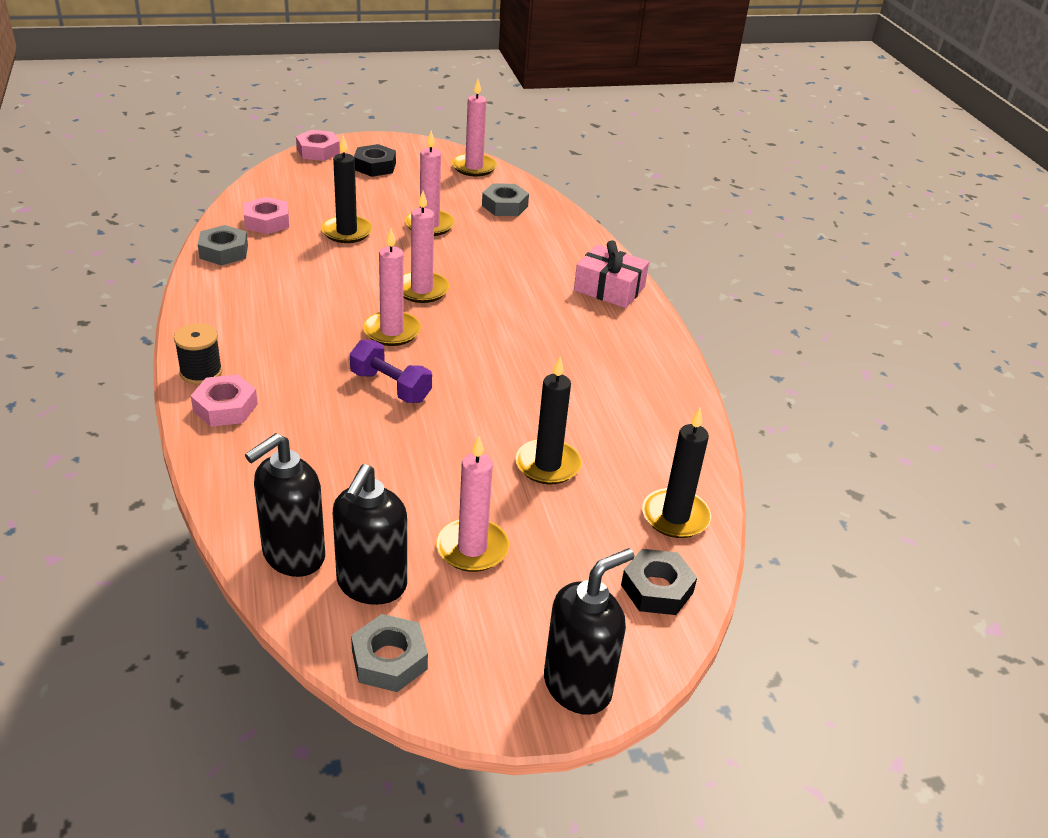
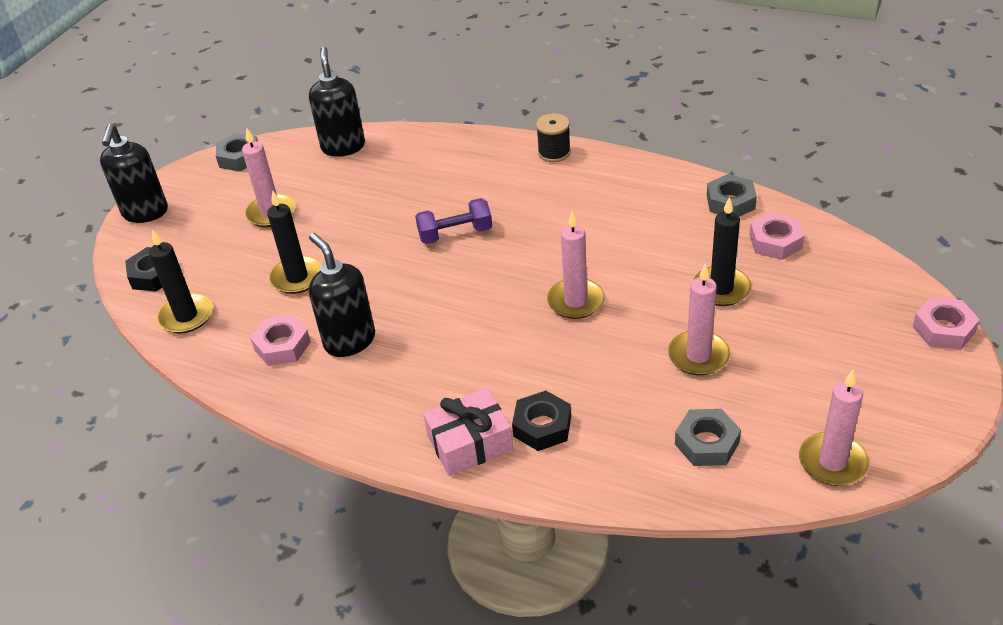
camera: 135 degrees right, 5 degrees up
(225, 407) = (503, 154): pink nut -> pink nut (282, 346)
(371, 585) = (291, 167): black soap dispenser -> black soap dispenser (349, 341)
(375, 166) = (877, 365): black nut -> black nut (542, 426)
(392, 331) = (526, 259): pink candle -> none

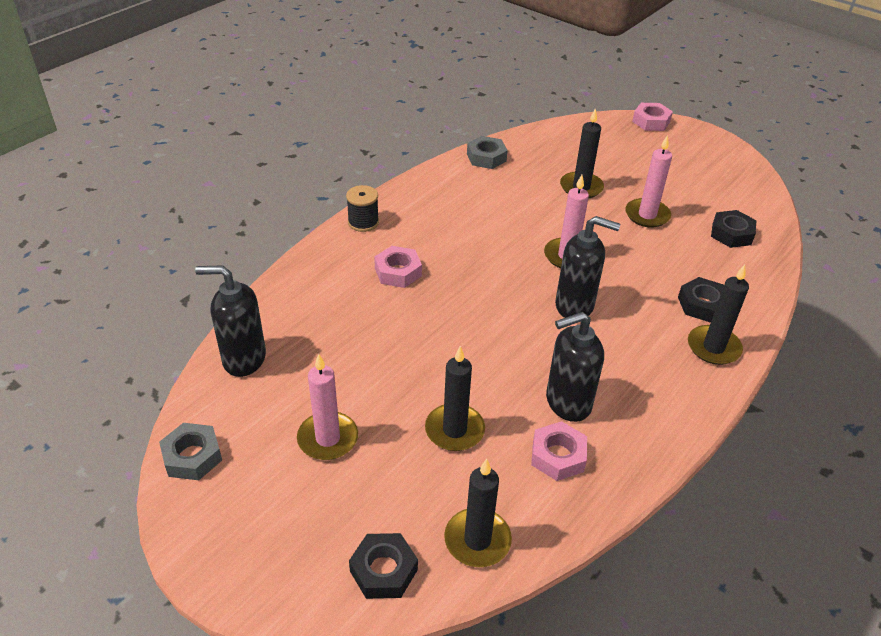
camera: 80 degrees left, 0 degrees up
(145, 213) = (244, 573): black soap dispenser -> black soap dispenser (575, 306)
(455, 234) = (445, 304): purple dumbbell -> none
(470, 443) = (713, 347): pink gift -> black candle
(707, 443) = (731, 234): grey nut -> black nut
(775, 242) = (541, 152): pink nut -> pink nut (398, 272)
(832, 462) = (754, 192): pink candle -> none

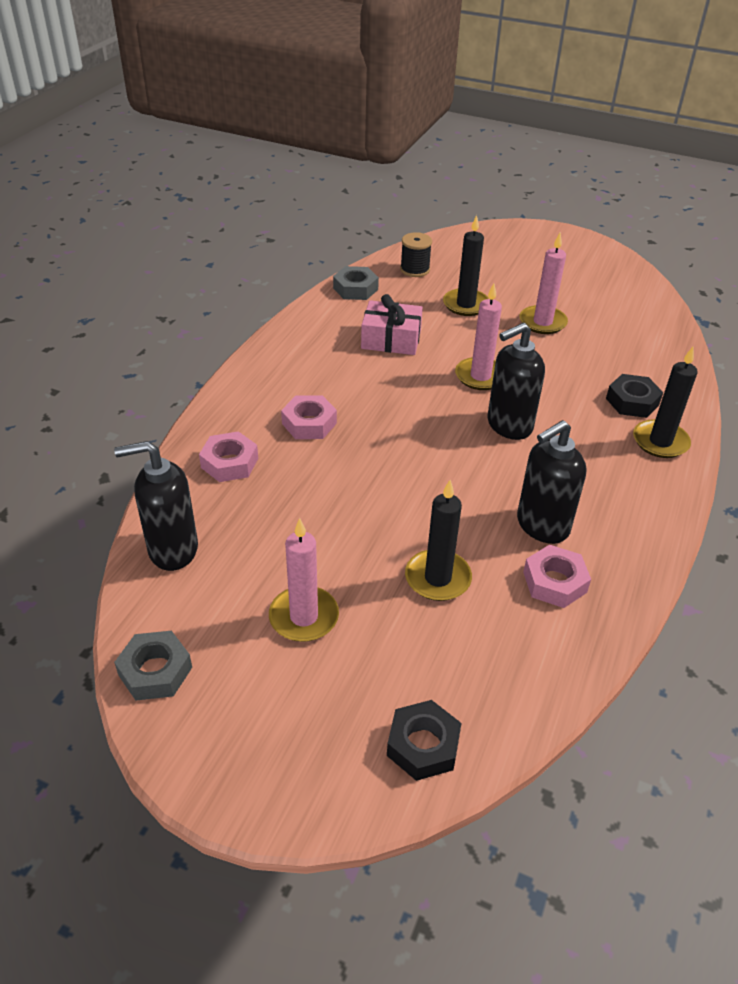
camera: 15 degrees left, 0 degrees up
(363, 222) = (249, 377): black spool -> black spool (414, 269)
(477, 540) = (508, 688): black candle -> none
(499, 209) = (391, 339): none -> pink gift
(575, 306) = (509, 425): black soap dispenser -> black soap dispenser turned 150 degrees clockwise
(651, 121) = (508, 229): pink nut -> pink nut (229, 463)
(731, 234) = (631, 327): black nut -> none

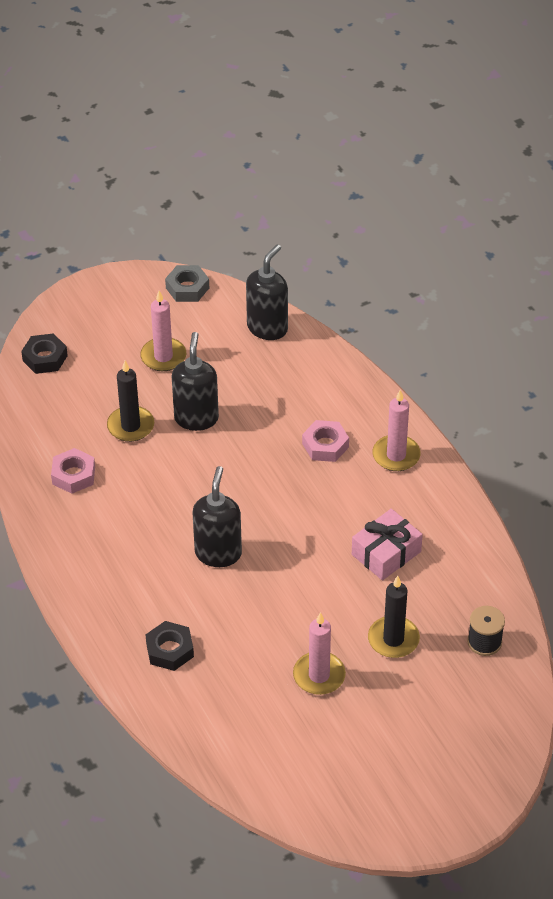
camera: 130 degrees right, 5 degrees up
(229, 463) = (322, 386): pink nut -> none
(355, 289) = (486, 576): grey nut -> none
(480, 376) = (287, 577): pink candle -> pink candle (396, 455)
(542, 525) = (117, 501): black soap dispenser -> black soap dispenser (196, 418)
(660, 442) = (117, 629): black candle -> none

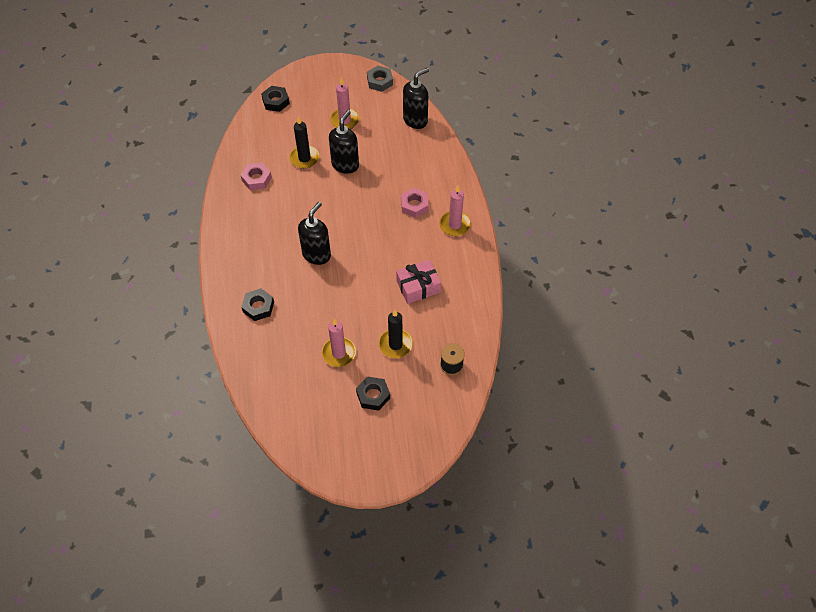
camera: 20 degrees right, 10 degrees up
(396, 716) = (373, 395): none -> black nut

